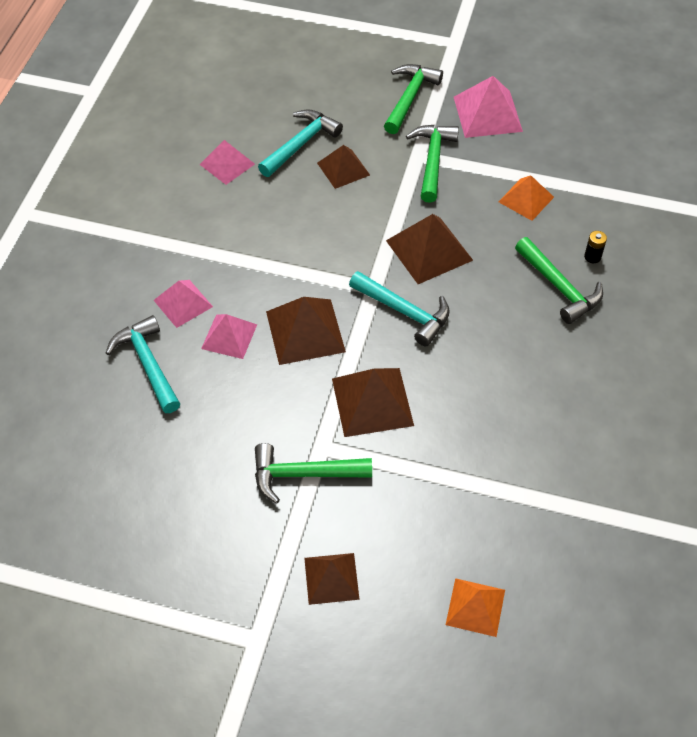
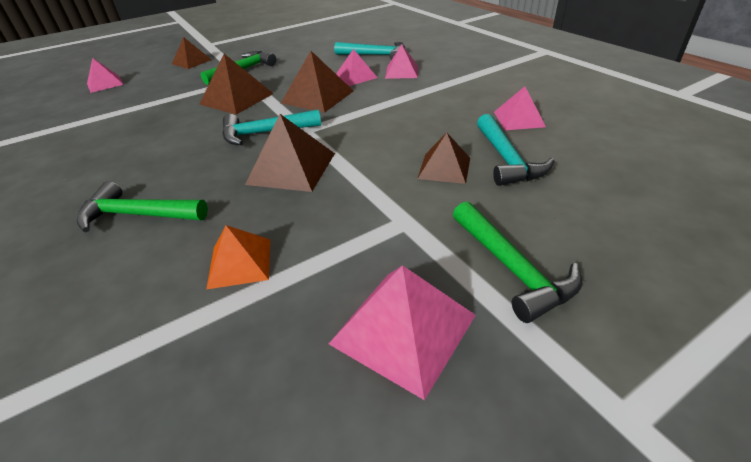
camera: 135 degrees right, 15 degrees down
(432, 160) = (385, 227): green hammer -> none
(475, 607) = (105, 84): orange pyramid -> pink pyramid
(592, 257) = (112, 260): black battery -> none

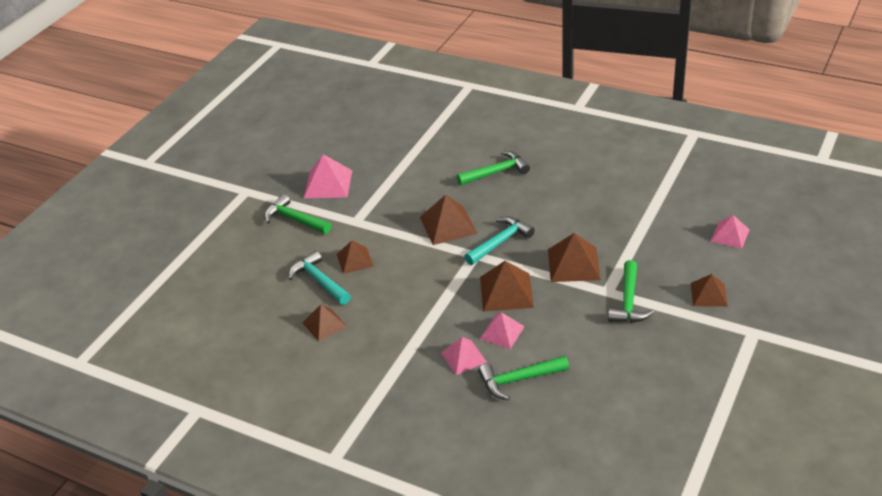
camera: 150 degrees right, 0 degrees up
(240, 263) = (416, 176): orange pyramid -> none
(376, 55) = (518, 380): turquoise hammer -> green hammer
(518, 119) = (324, 324): pink pyramid -> brown pyramid

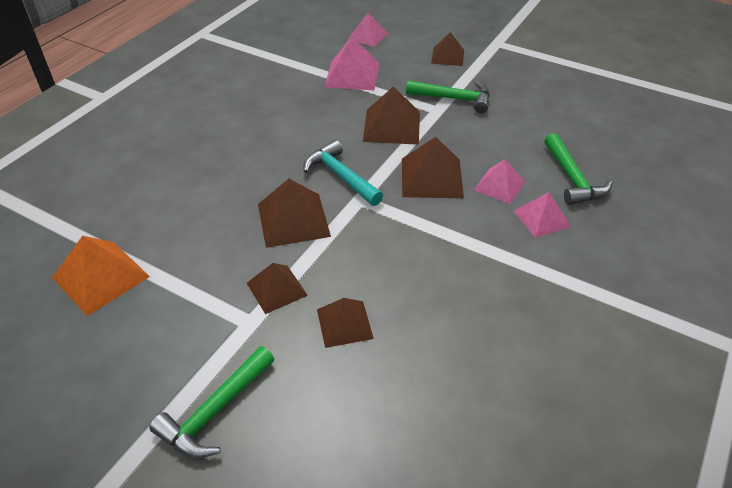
camera: 90 degrees left, 5 degrees up
(319, 281) = (385, 370): turquoise hammer -> none
(324, 324) = (485, 361): brown pyramid -> brown pyramid (276, 289)
(328, 184) = (132, 361): pink pyramid -> pink pyramid (352, 75)
(390, 157) = (100, 277): none -> orange pyramid
(496, 172) = (198, 170): green hammer -> none

